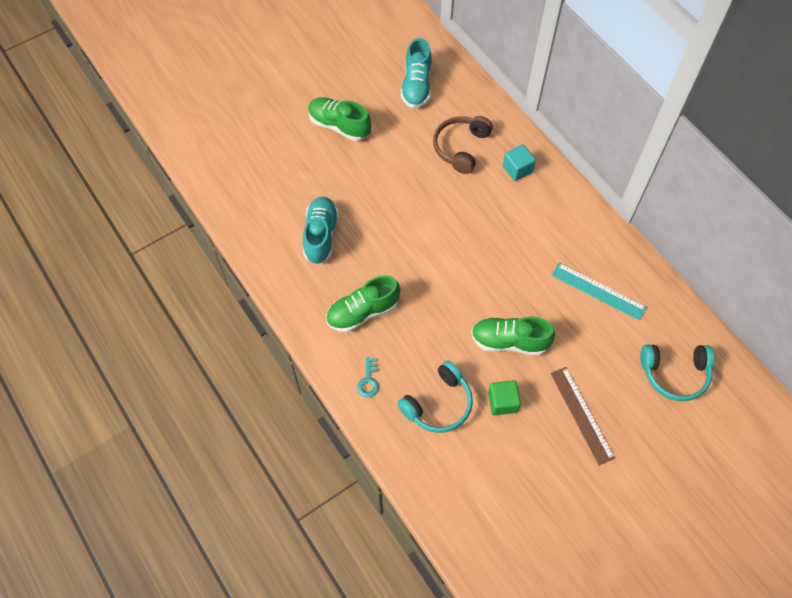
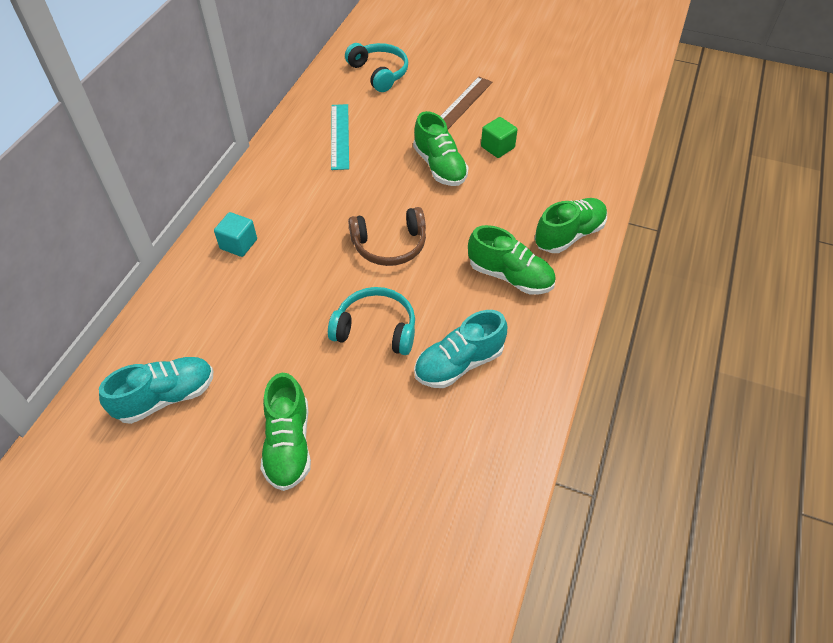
camera: 125 degrees left, 10 degrees down
(368, 381) = (569, 235): turquoise key -> green shoe
(438, 404) = (540, 182): turquoise headphones -> turquoise headphones (376, 329)
(461, 147) = (240, 304): brown headphones -> brown headphones (389, 245)

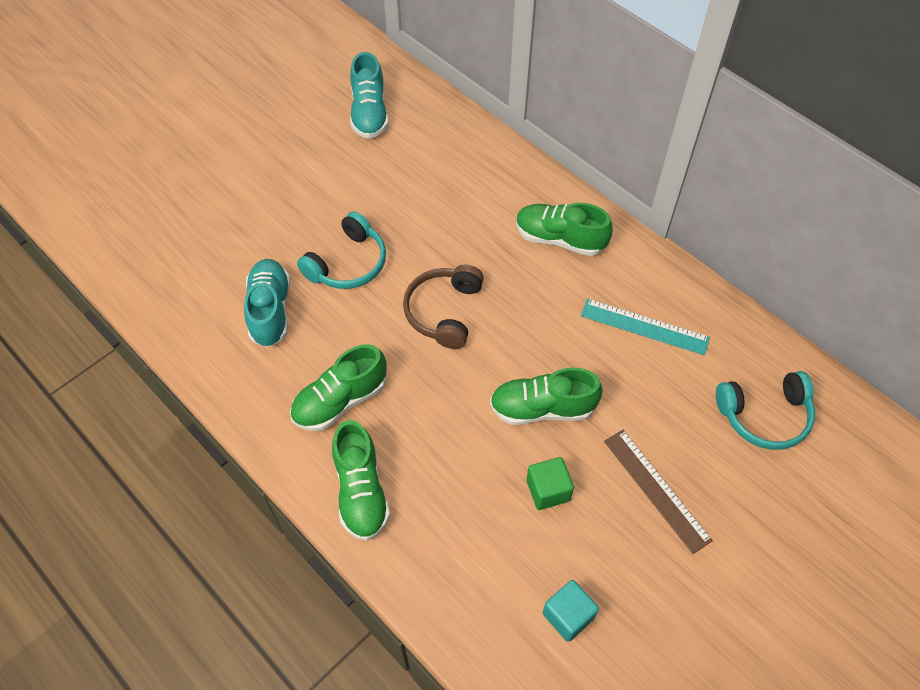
camera: 115 degrees right, 5 degrees up
(238, 244) = (513, 193): turquoise cube -> turquoise cube (568, 615)
(288, 444) = (277, 172): green shoe -> green shoe (559, 239)

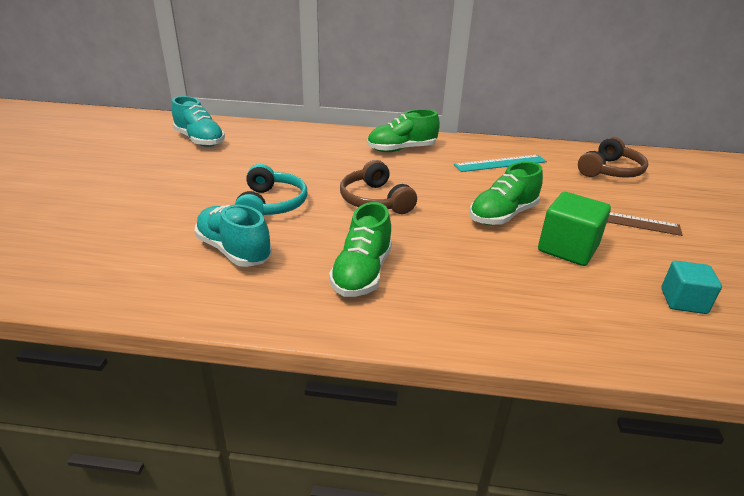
camera: 40 degrees left, 25 degrees down
(361, 491) = (453, 315): green shoe -> none
(548, 490) = (567, 248): green cube -> green cube, size x1.53
(764, 416) = (610, 171): turquoise headphones -> brown headphones

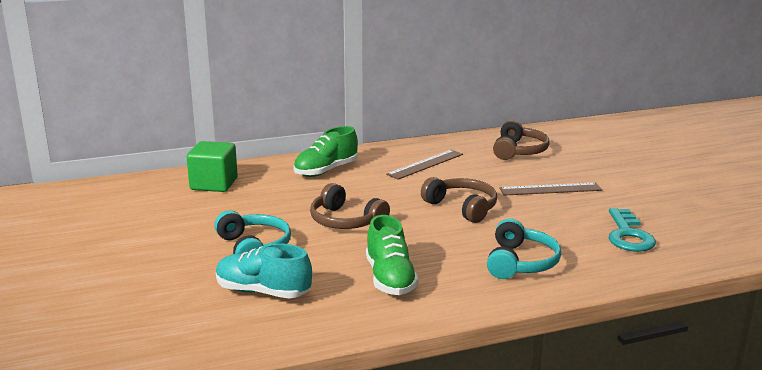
camera: 25 degrees left, 10 degrees down
(200, 140) = (106, 206): turquoise shoe -> none
(500, 163) = (425, 164): turquoise ruler -> brown ruler
(502, 215) = (462, 207): green shoe -> brown headphones
(519, 297) = (520, 262): none -> turquoise headphones
(567, 248) = (529, 220): green cube -> green cube (214, 184)
(683, 301) = (628, 235): turquoise cube -> turquoise key

